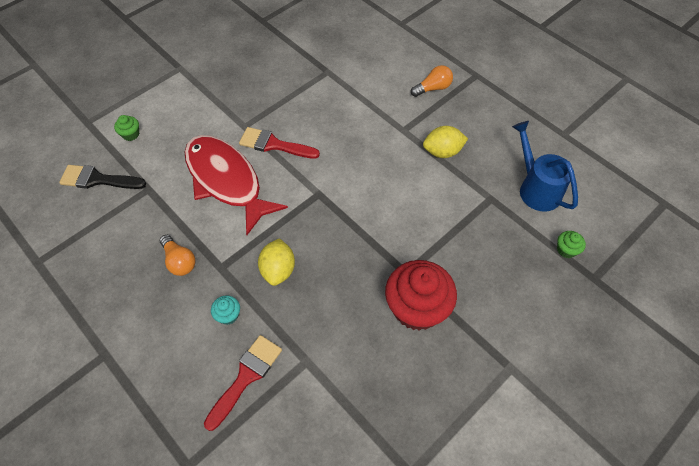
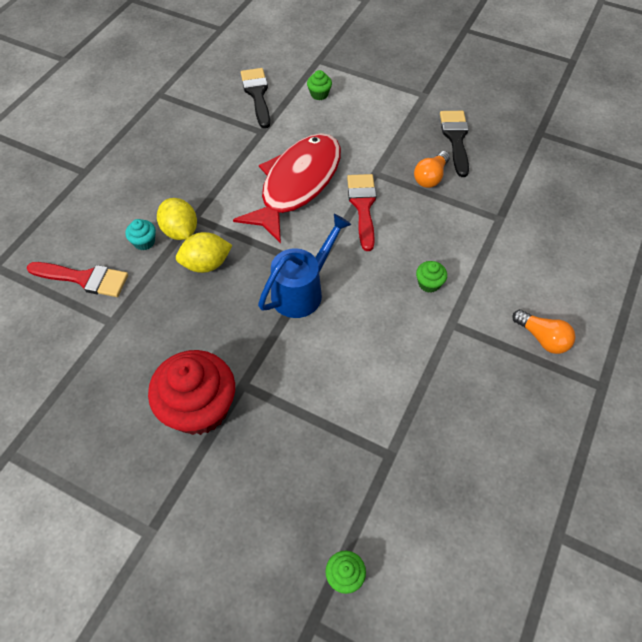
camera: 70 degrees right, 0 degrees up
(179, 261) = (190, 184): orange light bulb -> orange light bulb (430, 177)
(239, 66) = (455, 138): none -> black brush
(365, 130) = (429, 283): none -> green cupcake
(442, 152) = (438, 377): yellow lemon -> yellow lemon (180, 231)
(536, 188) = (434, 512): blue watering can -> blue watering can (303, 290)

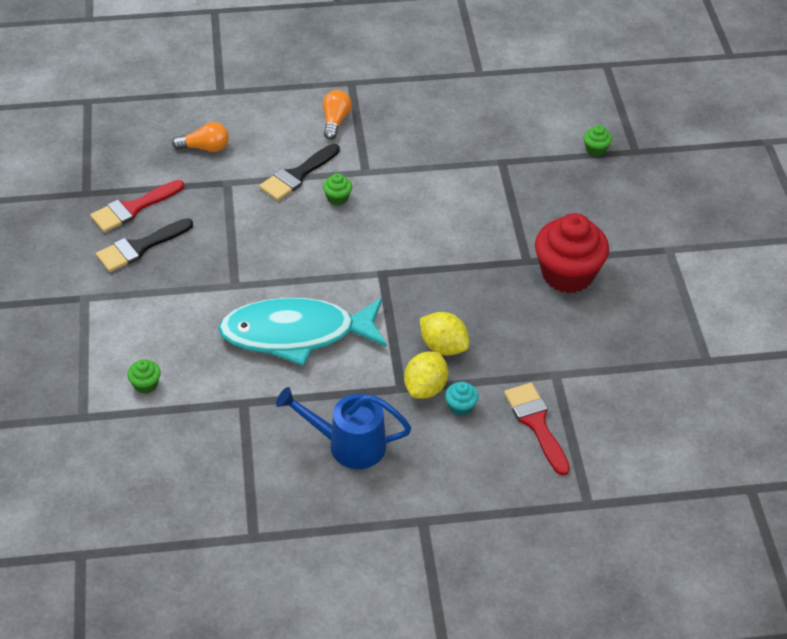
camera: 125 degrees left, 10 degrees down
(257, 94) = (185, 440): black brush -> black brush (297, 175)
(297, 184) = (296, 334): red fish -> turquoise fish
(303, 290) = (412, 269): blue watering can -> blue watering can (348, 444)
(363, 206) = (285, 274): red brush -> red brush (133, 208)
(430, 177) = (209, 244): orange light bulb -> orange light bulb (205, 147)

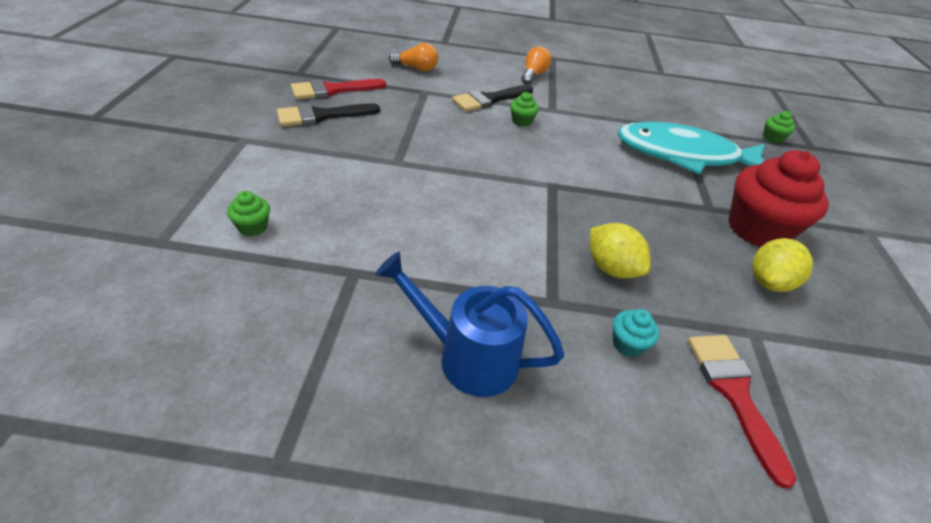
camera: 10 degrees right, 5 degrees down
(296, 334) = (444, 217): turquoise fish -> turquoise fish (684, 156)
(425, 388) = (583, 309): yellow lemon -> yellow lemon (769, 282)

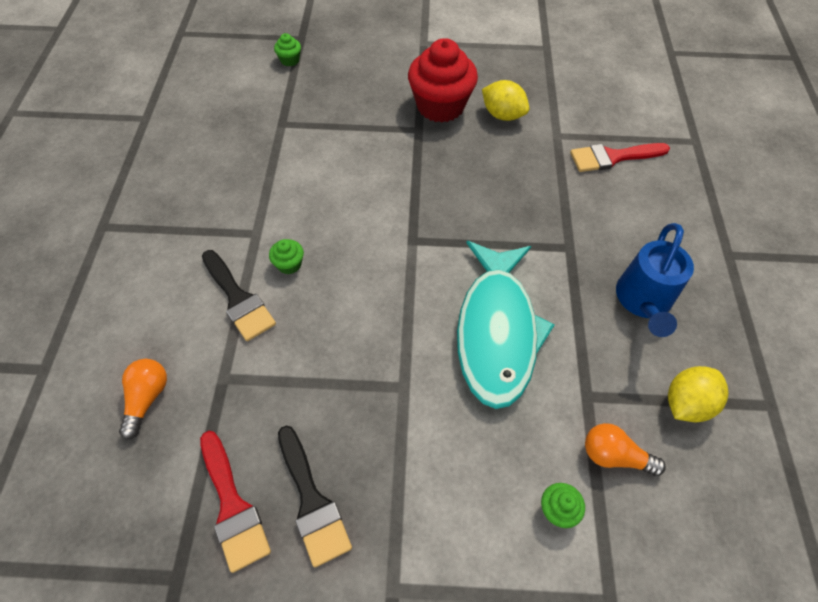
camera: 90 degrees left, 15 degrees up
(533, 75) = (161, 250): orange light bulb -> orange light bulb (614, 456)
(611, 268) = (519, 206): yellow lemon -> yellow lemon (686, 403)
(628, 344) = (594, 205): turquoise cupcake -> none
(684, 156) = (336, 131): turquoise fish -> turquoise fish (497, 331)

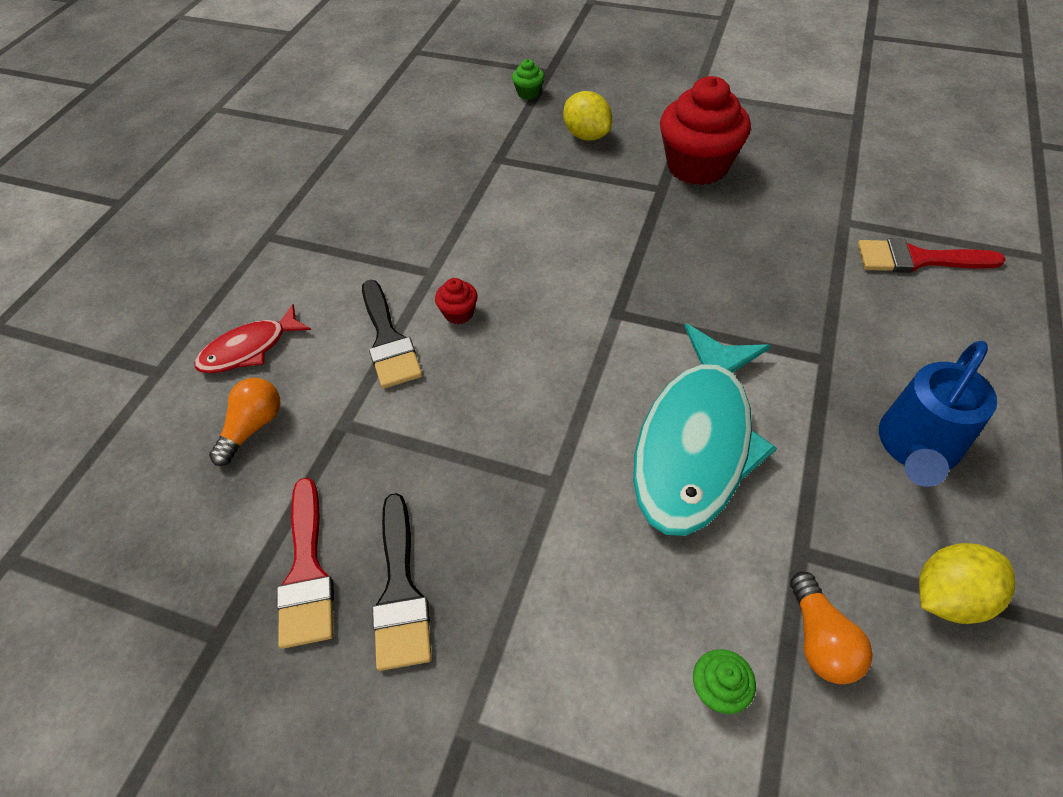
camera: 20 degrees right, 5 degrees down
(121, 331) = (249, 349): none -> red fish
(289, 264) = (459, 313): green cupcake -> red cupcake
(502, 115) = (776, 187): yellow lemon -> yellow lemon (586, 135)
(614, 456) = (820, 640): orange light bulb -> orange light bulb turned 135 degrees counterclockwise

